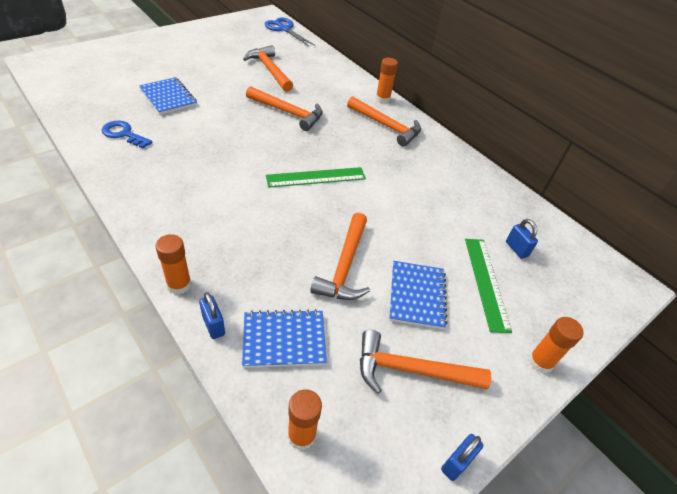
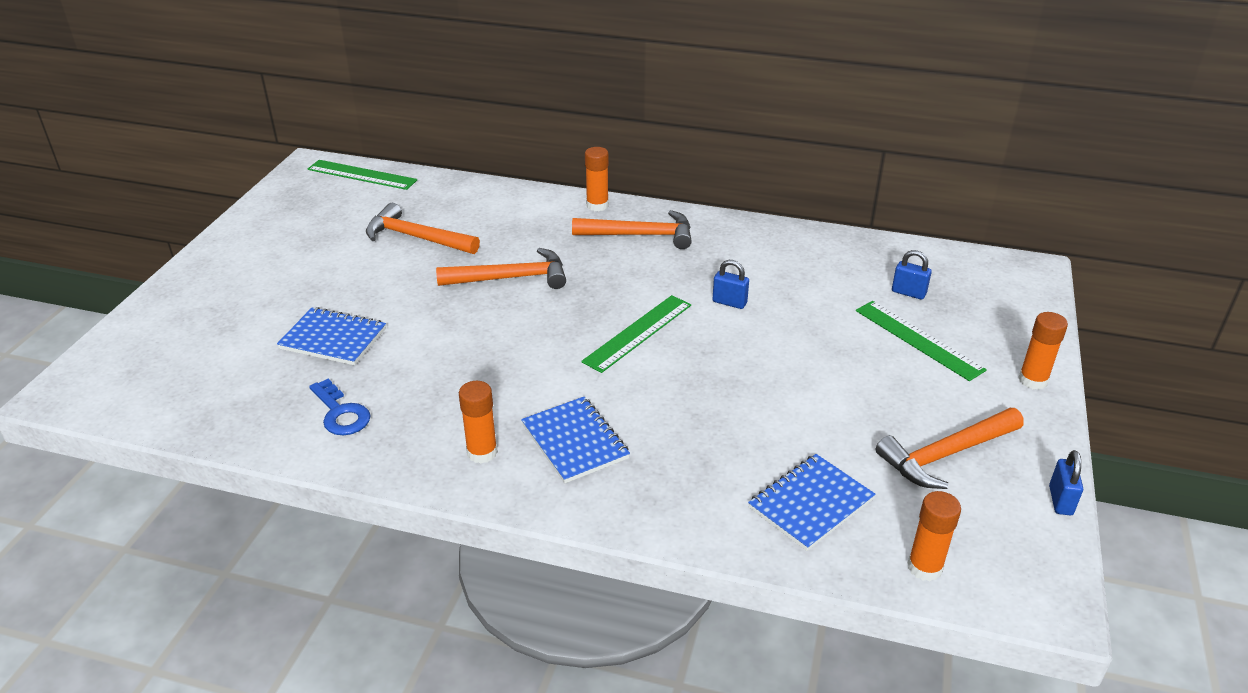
camera: 30 degrees left, 10 degrees down
(123, 134) = (341, 413): blue key -> blue key turned 120 degrees counterclockwise
(179, 285) = (644, 524): orange glue stick -> orange glue stick (482, 452)
(213, 325) = (730, 536): blue padlock -> blue padlock (729, 302)
(284, 29) = (362, 175): blue scissors -> green ruler
(345, 265) = (779, 403): orange hammer -> none
(416, 296) = (875, 389): blue notebook -> blue notebook (575, 442)

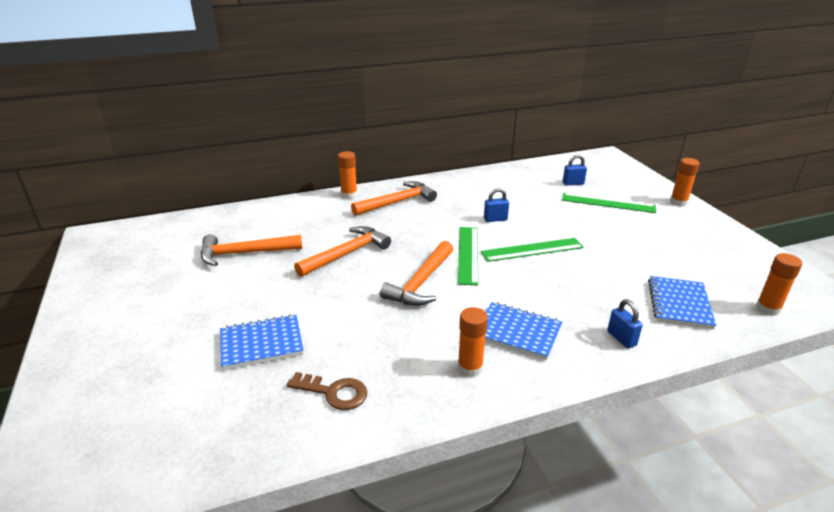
camera: 35 degrees left, 5 degrees down
(341, 413) = (334, 392): blue key -> brown key
(362, 175) = (148, 228): green ruler -> green ruler (532, 249)
(946, 454) = (696, 250): orange hammer -> orange hammer (421, 282)
(1060, 500) = (766, 250): blue padlock -> blue padlock (621, 338)

